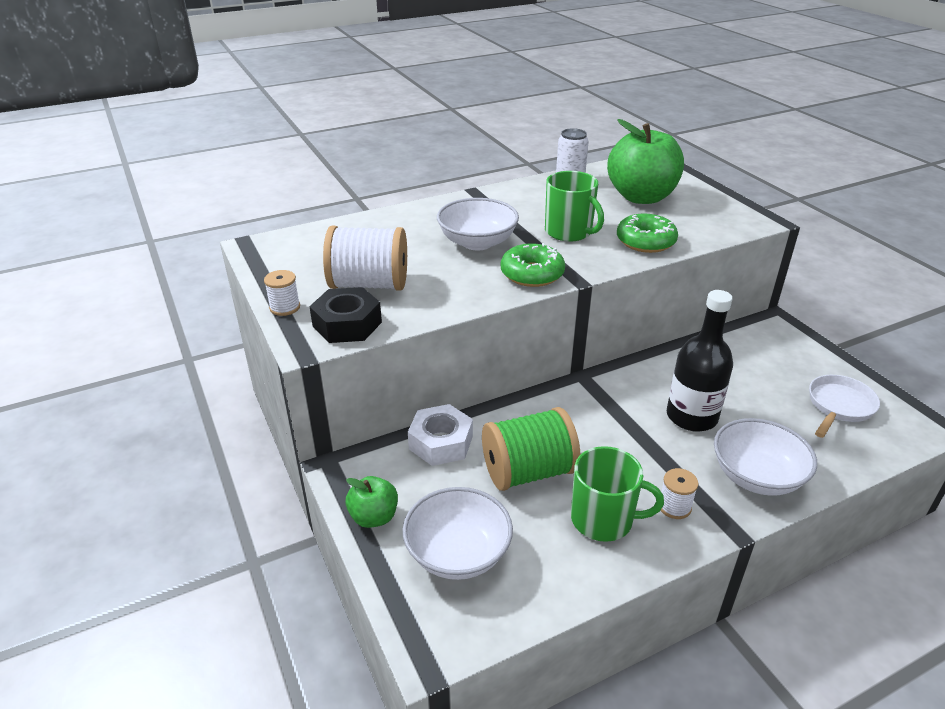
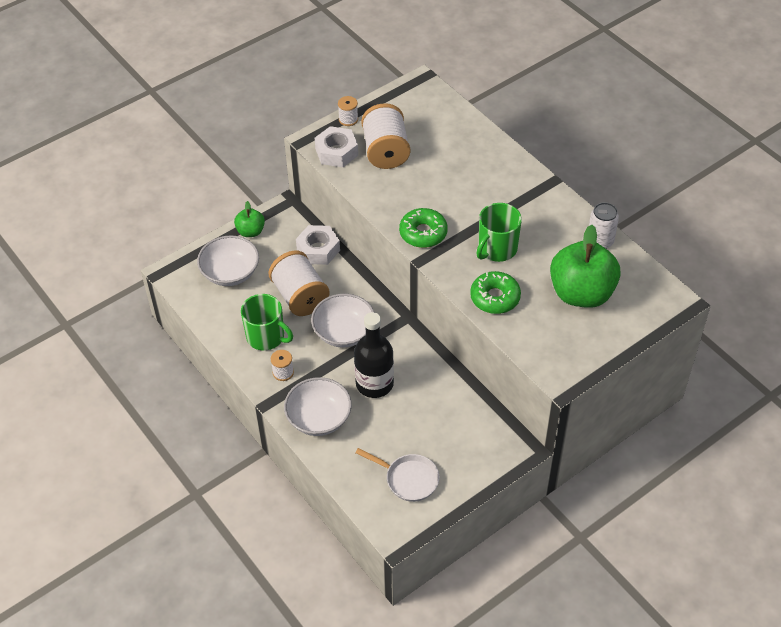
camera: 80 degrees right, 15 degrees up
(347, 324) = (336, 152): black nut -> white nut
(477, 242) = (462, 196): white bowl -> white bowl (344, 332)
(528, 472) = (300, 296): green spool -> white spool
(603, 519) = (266, 337): green mug -> green mug turned 60 degrees counterclockwise

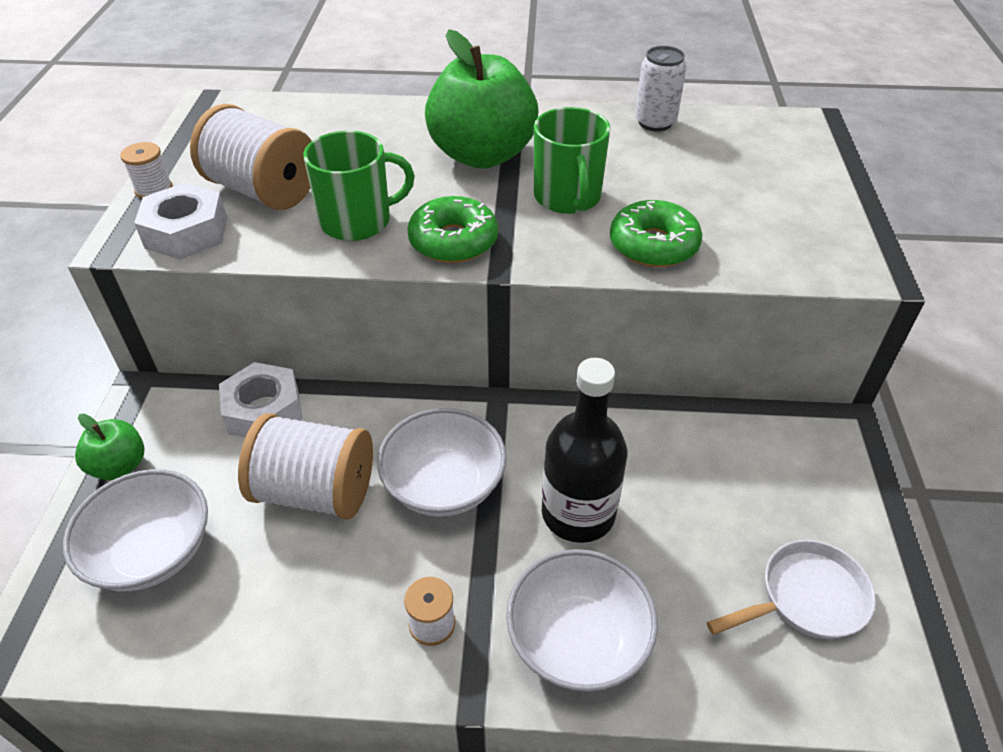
camera: 50 degrees left, 5 degrees down
(266, 337) = (335, 594): green mug -> green mug (357, 221)
(581, 293) = (725, 176): green apple -> green apple (482, 155)

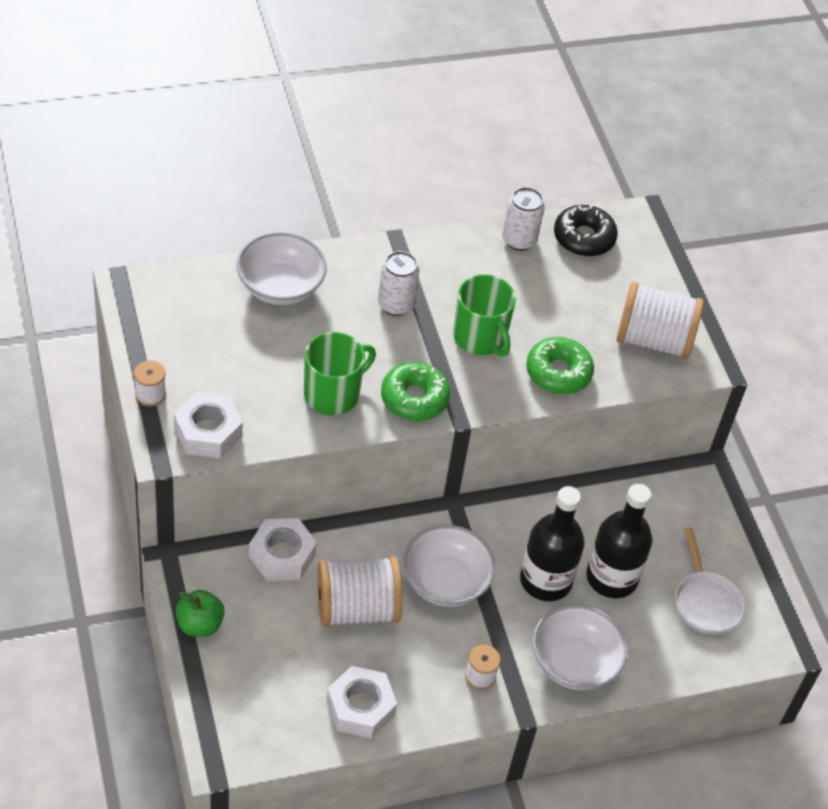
camera: 25 degrees left, 5 degrees up
(152, 551) = (266, 678): white bowl -> white bowl (280, 287)
(245, 625) = (360, 707): none -> white nut
(263, 191) = (241, 378): white spool -> white spool (653, 340)
(482, 155) = (396, 304): green apple -> white can
(673, 530) = (611, 577): none -> black bottle
(734, 130) = (584, 238): none -> black donut
(806, 598) = (705, 602): white pan -> white pan turned 120 degrees clockwise

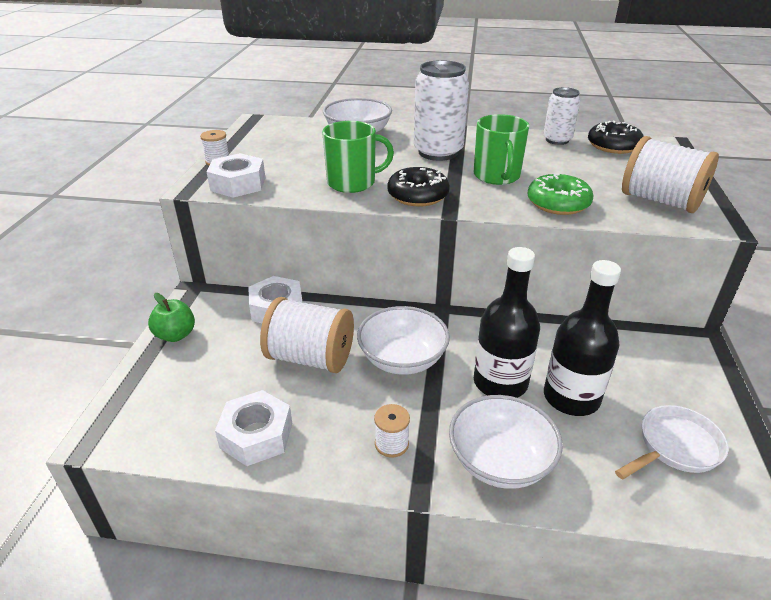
camera: 30 degrees right, 15 degrees down
(396, 304) = (438, 152): white can -> white can, size x1.64
(414, 398) = (418, 195): green donut -> black donut
(705, 602) = (675, 447): white pan -> white pan turned 135 degrees counterclockwise

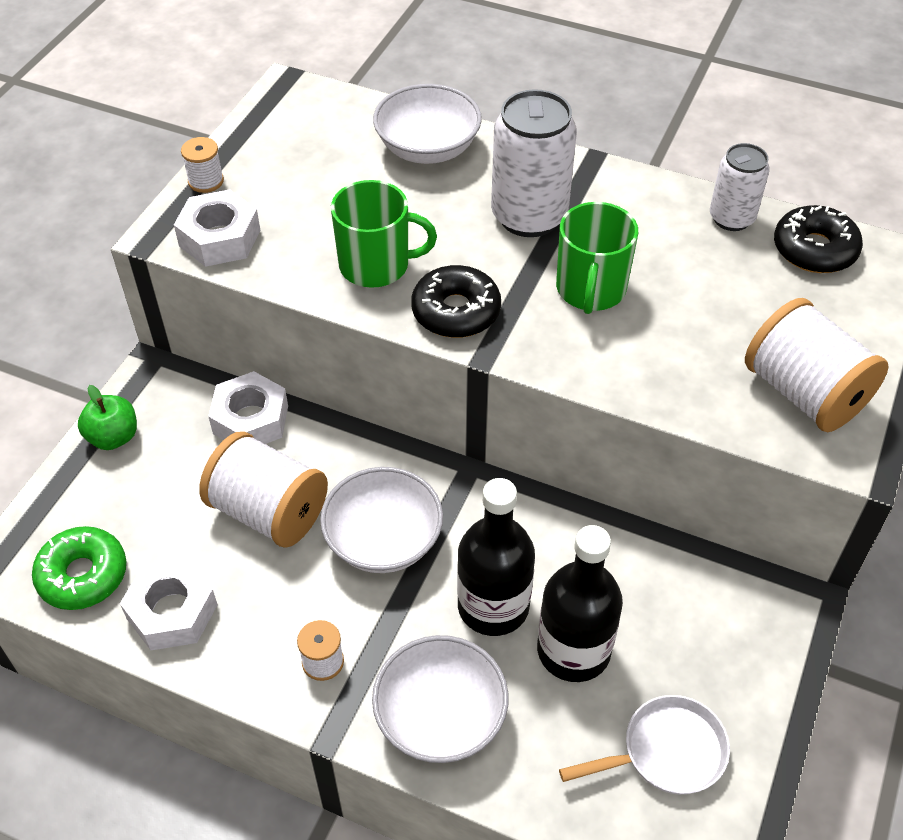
camera: 15 degrees right, 15 degrees up
(558, 203) = (648, 368): green donut -> green donut (83, 575)

